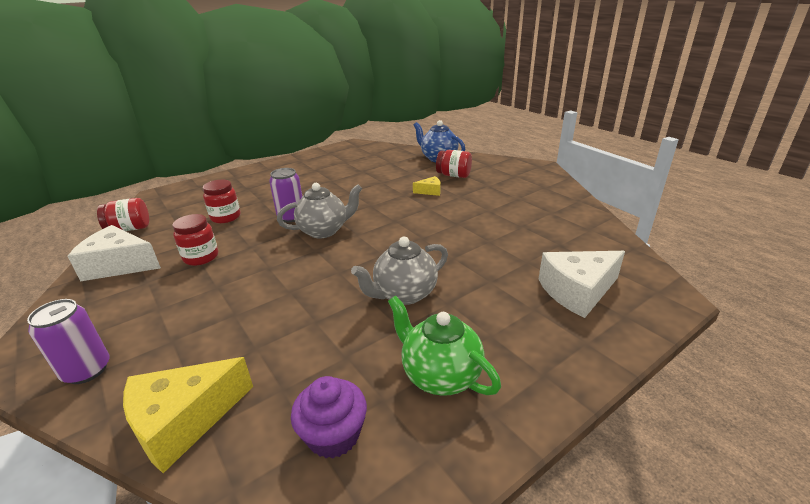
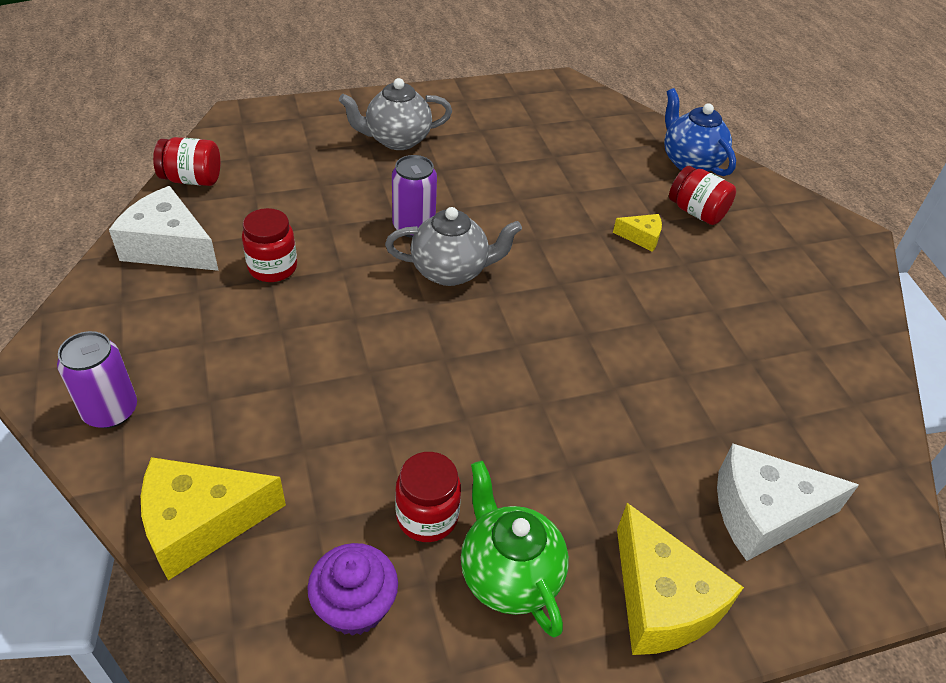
camera: 15 degrees right, 15 degrees up
(225, 217) = (322, 197): red jar -> red jar (427, 517)
(404, 294) = (517, 430): grey teapot -> grey teapot (397, 140)
(548, 356) = (661, 601): none -> yellow cheese

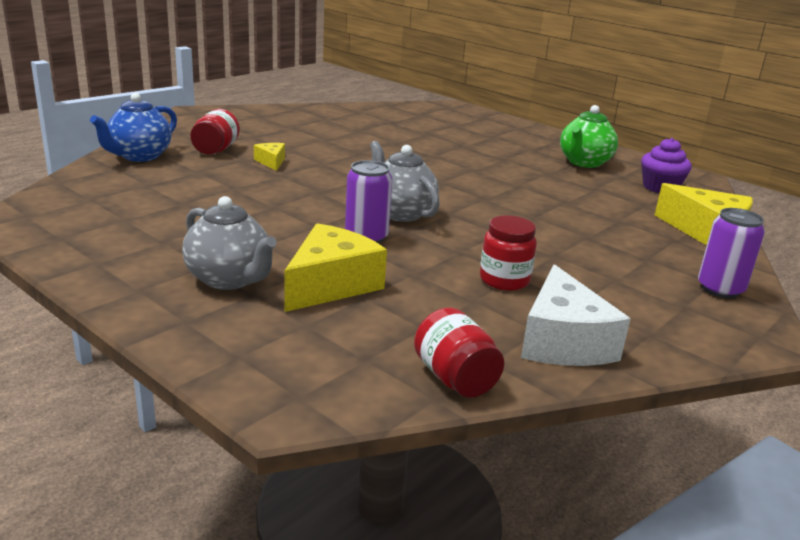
camera: 120 degrees left, 20 degrees down
(427, 517) = (591, 182): red jar -> none
(661, 601) = (540, 137): yellow cheese -> yellow cheese (331, 285)
(763, 513) = (461, 124): white cheese -> none

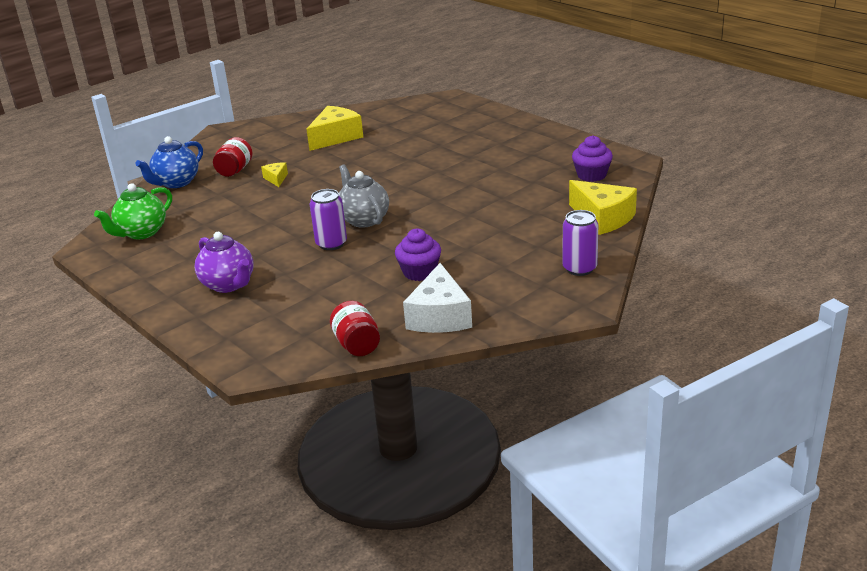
camera: 10 degrees right, 5 degrees up
(229, 279) = (229, 284): grey teapot -> purple teapot
(331, 285) = (296, 284): yellow cheese -> yellow cheese (335, 137)
(504, 280) = (419, 272): red jar -> purple cupcake
(584, 162) = (539, 154): green teapot -> green teapot (141, 233)

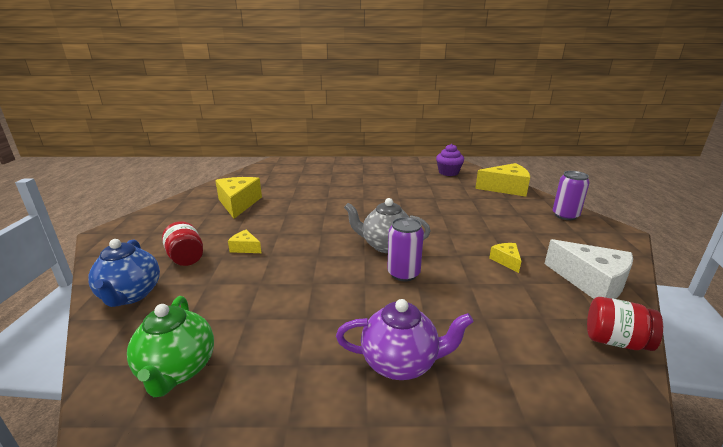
camera: 50 degrees left, 5 degrees down
(419, 272) = (506, 261): purple cupcake -> yellow cheese

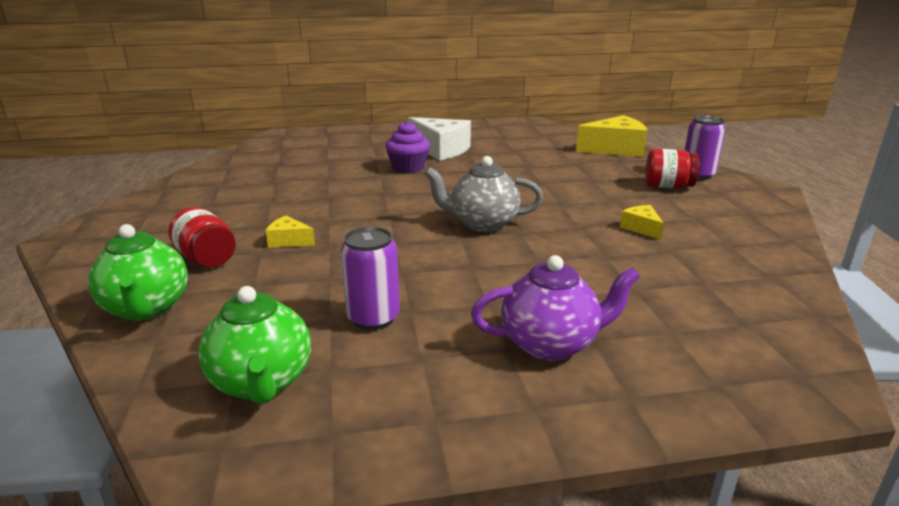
camera: 10 degrees left, 0 degrees up
(131, 295) = (147, 308): blue teapot -> green teapot
(238, 204) = (252, 189): yellow cheese -> none
(403, 273) = (518, 252): purple can -> purple can (373, 318)
(448, 172) = (534, 135): purple cupcake -> purple cupcake (408, 167)
(591, 282) = (748, 242): white cheese -> white cheese (441, 150)
(615, 341) = (790, 297): red jar -> red jar (668, 186)

